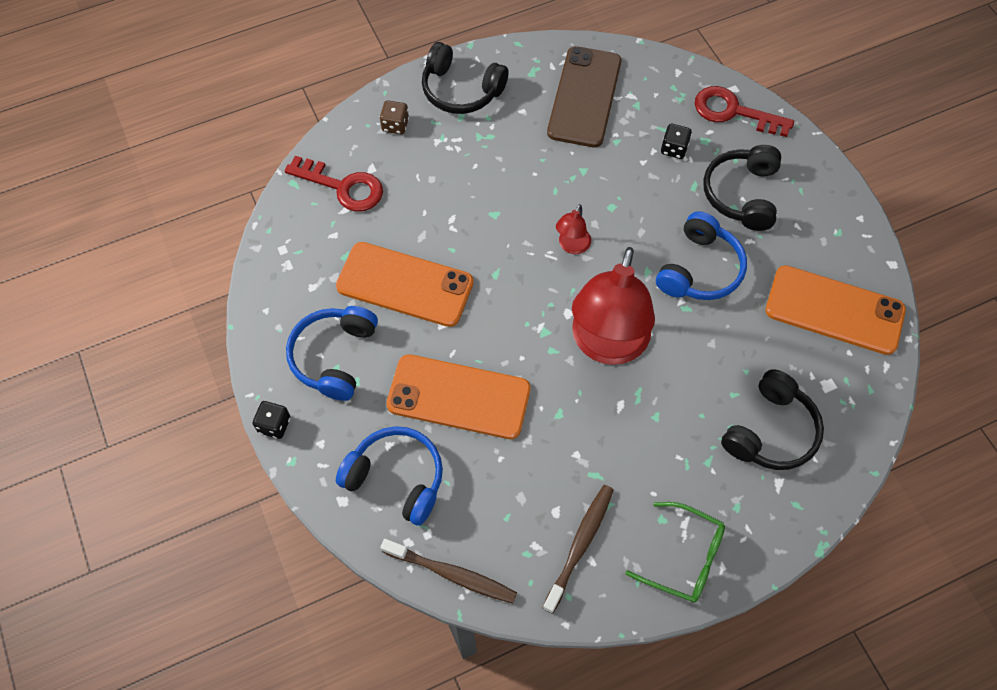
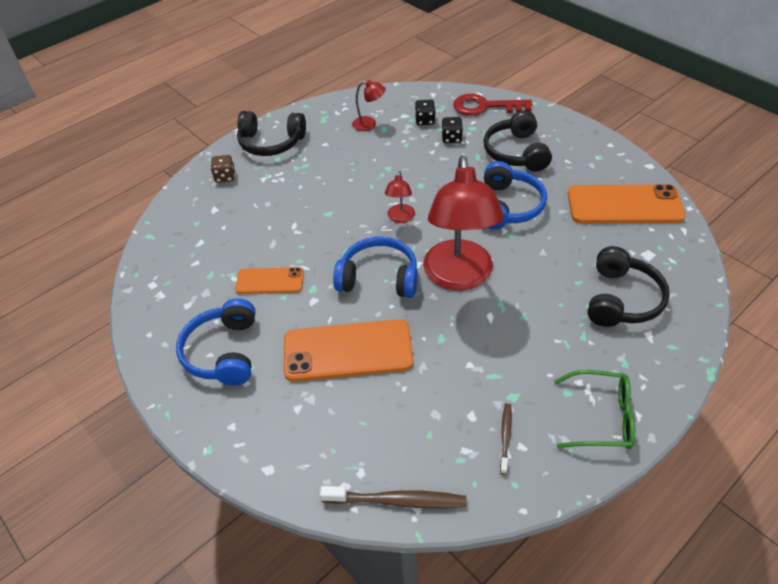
camera: 15 degrees left, 15 degrees down
(274, 425) = (182, 424): black dice -> black dice (425, 120)
(343, 187) = (193, 227): red key -> none
(397, 478) = (314, 433): blue headphones -> blue headphones (379, 277)
(405, 284) = (270, 281): orange phone -> orange phone, size x0.57
(580, 545) = (505, 437): brown toothbrush -> brown toothbrush, size x0.57
(584, 97) = (369, 124): brown phone -> red lamp

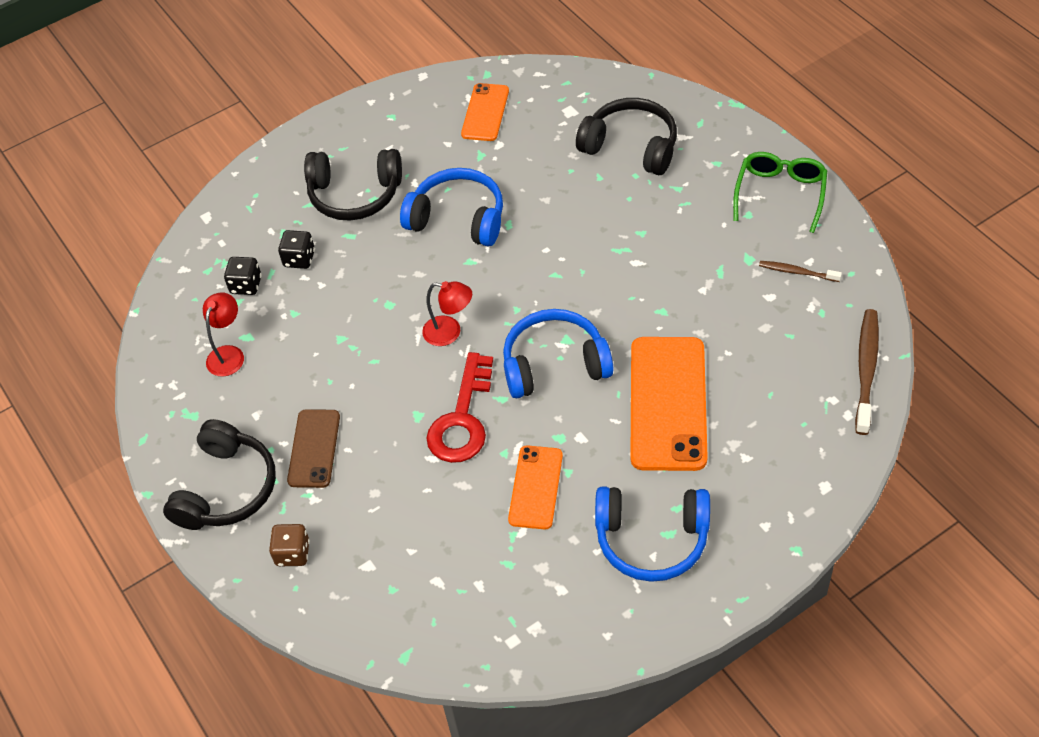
camera: 80 degrees left, 5 degrees up
(300, 172) = (314, 448): none -> brown phone
(379, 277) = (554, 364): blue headphones -> blue headphones turned 60 degrees clockwise
(459, 277) = (570, 283): red lamp -> none
(485, 107) = (240, 213): red key -> red key (462, 419)
(624, 205) = (485, 112): orange phone -> orange phone, size x0.57

